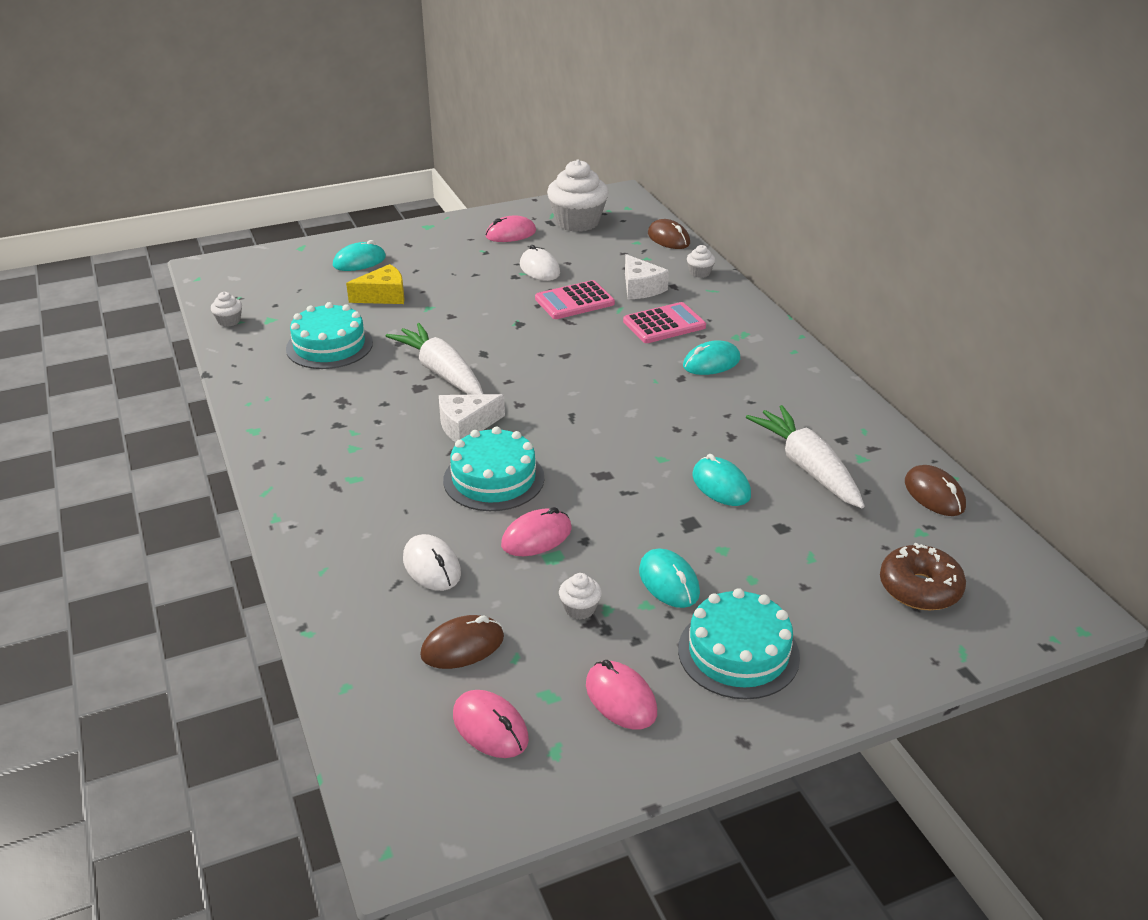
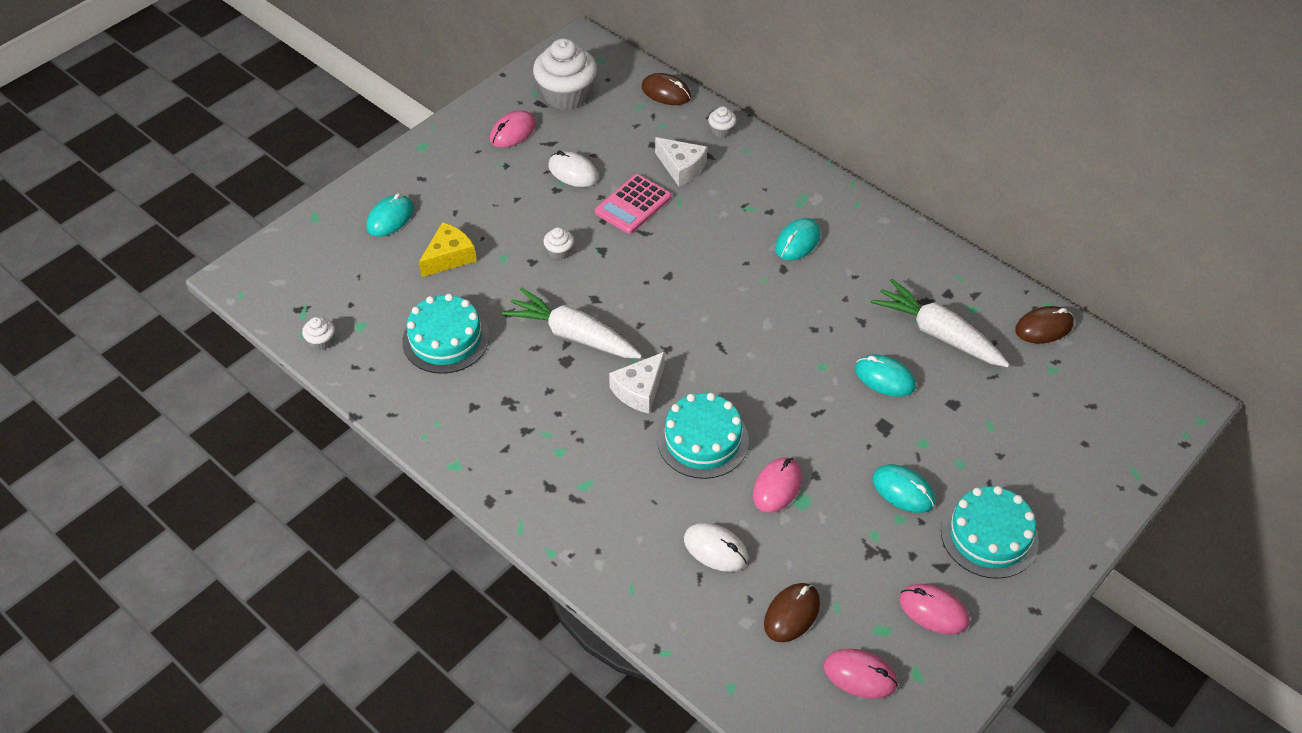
camera: 25 degrees left, 15 degrees up
(580, 609) = (854, 543): white cupcake -> white cupcake (559, 252)
(664, 324) = (730, 208): pink calculator -> none
(919, 588) = (1079, 425): brown donut -> none
(934, 494) = (1044, 327): brown mouse -> brown mouse turned 60 degrees counterclockwise

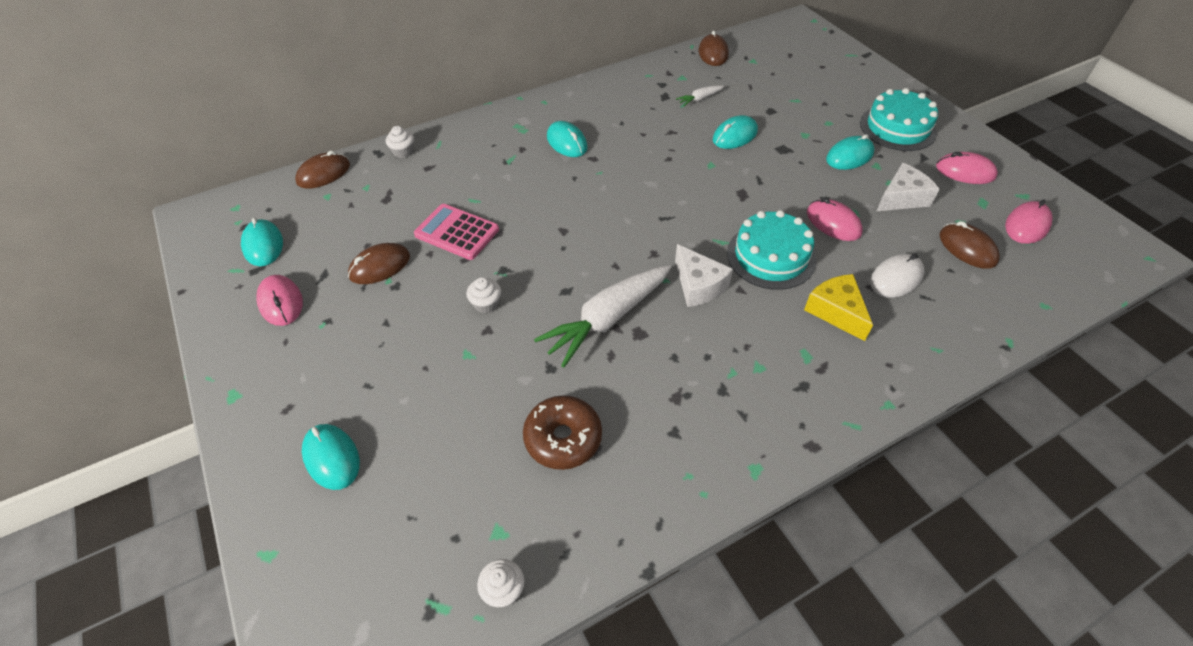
camera: 70 degrees left, 0 degrees up
(446, 339) = (563, 438): turquoise cake -> brown donut
(449, 257) = (436, 407): yellow cheese -> yellow cheese (836, 311)
(566, 95) = (263, 245): white cupcake -> turquoise mouse
(573, 172) = (380, 266): white mouse -> brown mouse
(633, 205) = (457, 232): pink calculator -> pink calculator turned 150 degrees clockwise
(681, 168) = (431, 188): white cheese -> white cheese (902, 198)
(933, 611) = (965, 172): pink mouse -> pink mouse turned 60 degrees clockwise
(938, 333) = (699, 99): white carrot -> white carrot, size x0.44

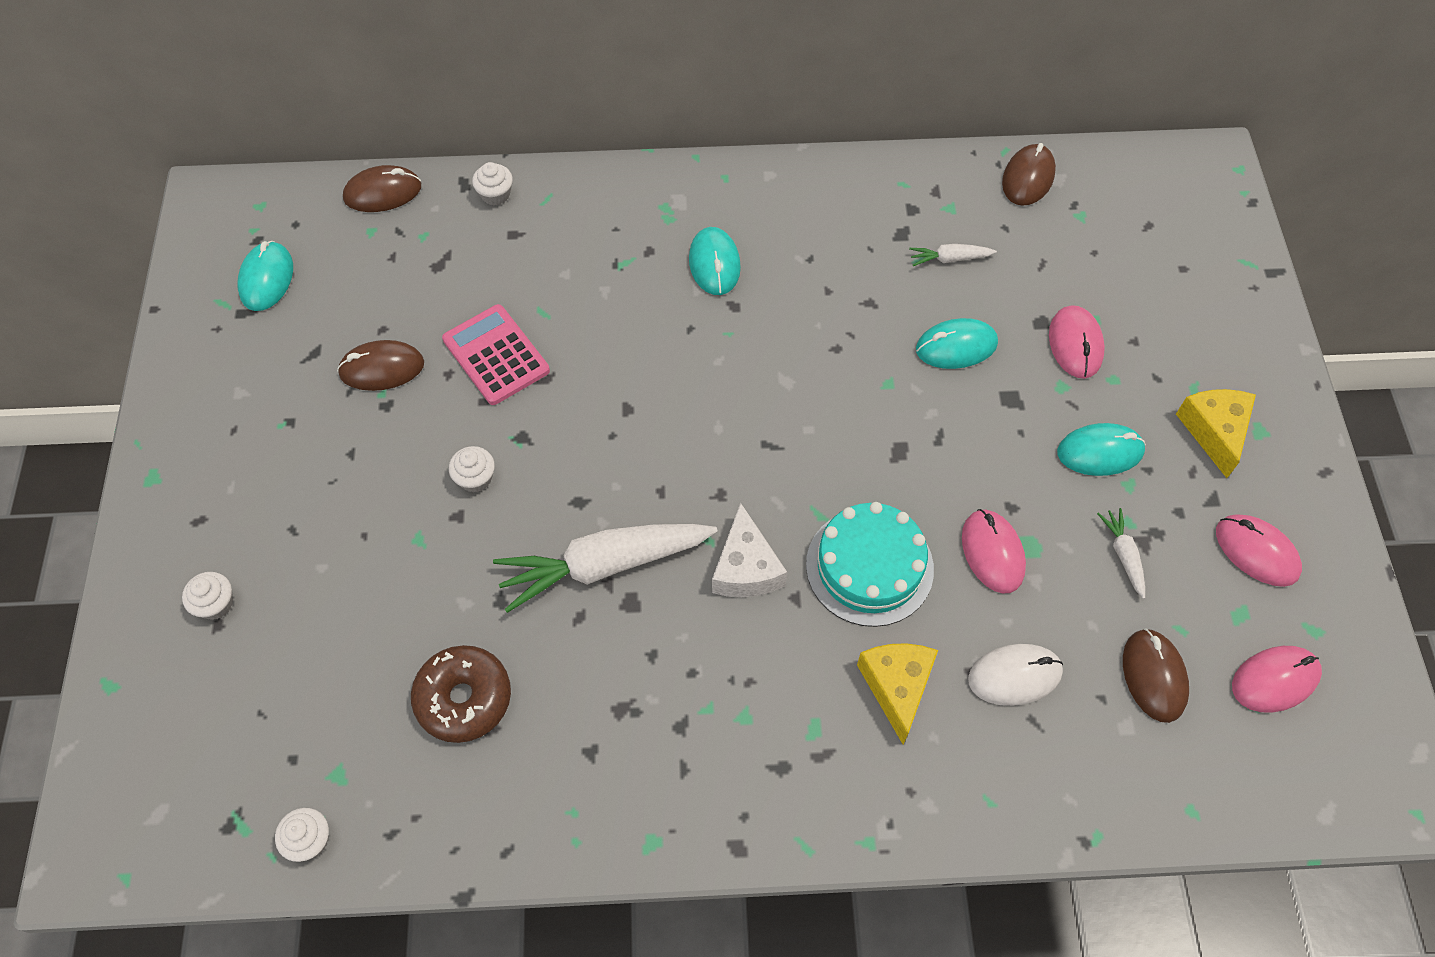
camera: 25 degrees right, 10 degrees up
(281, 302) = (251, 373): pink mouse -> pink mouse (1075, 344)
(331, 458) = (216, 604): turquoise mouse -> white cupcake
(897, 128) = (1214, 431): turquoise cake -> yellow cheese
(902, 198) = (1123, 555): white cheese -> white carrot

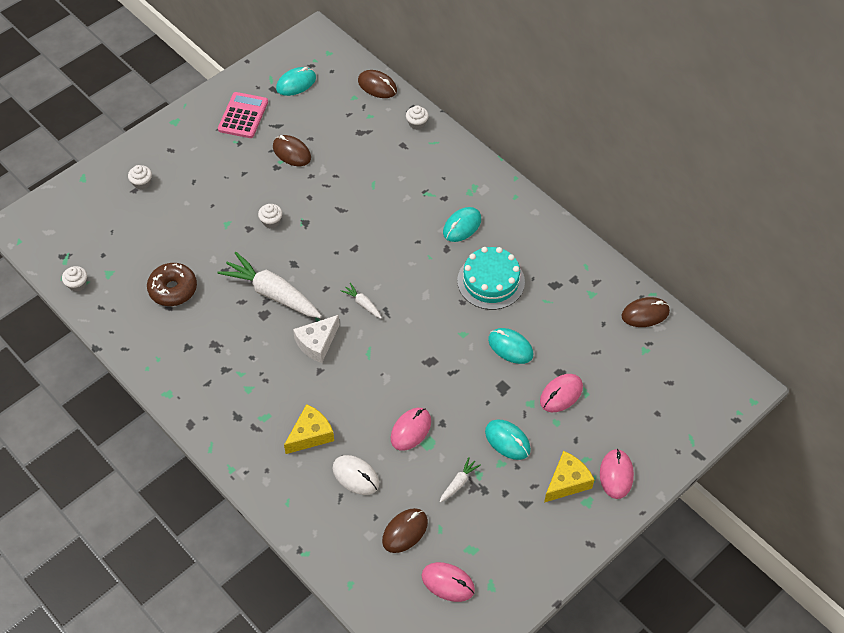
camera: 50 degrees right, 5 degrees down
(496, 355) = (335, 185): pink calculator -> pink calculator (243, 116)
(869, 566) = (360, 387): turquoise cake -> turquoise cake (491, 281)
(949, 259) = (560, 313): white carrot -> white carrot (362, 304)
(1256, 552) = (512, 538): pink mouse -> pink mouse (616, 475)

